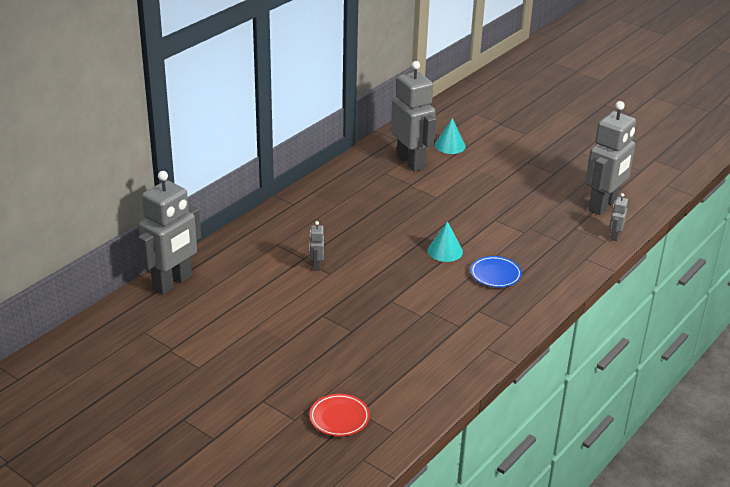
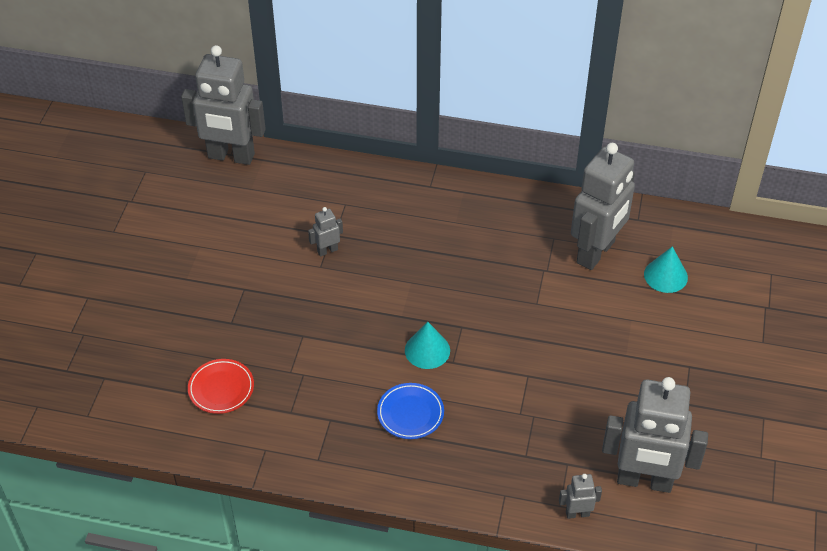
camera: 65 degrees right, 15 degrees up
(339, 418) = (88, 365): red plate -> red plate (221, 388)

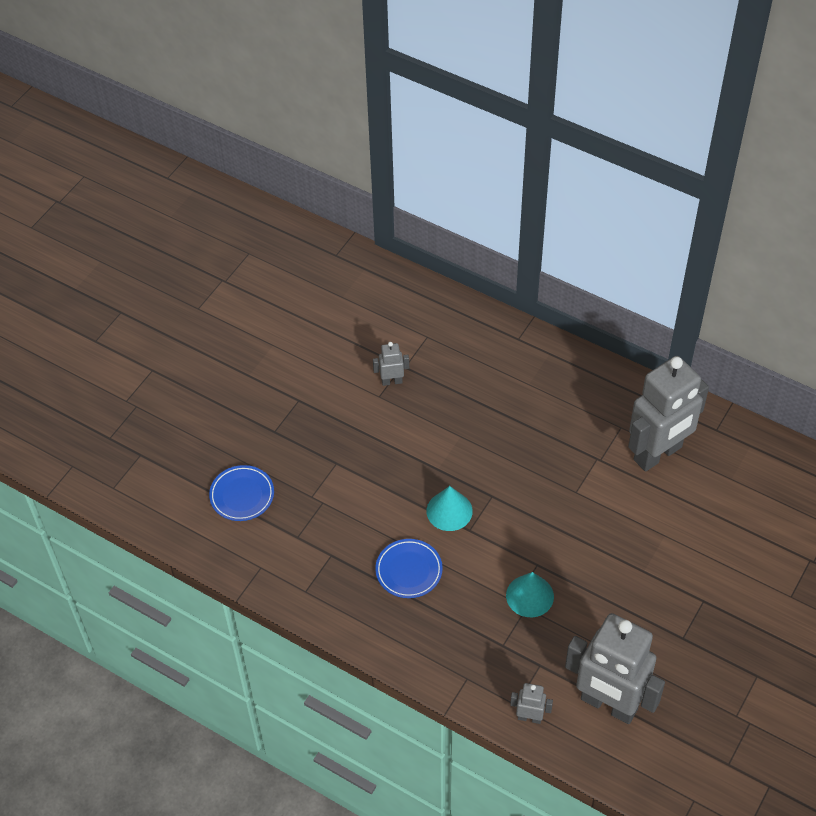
camera: 20 degrees right, 5 degrees up
(221, 388) = (242, 495): red plate -> blue plate
(231, 156) = (335, 258): grey robot -> none
(665, 275) = (719, 498): turquoise cone -> turquoise cone (529, 596)

